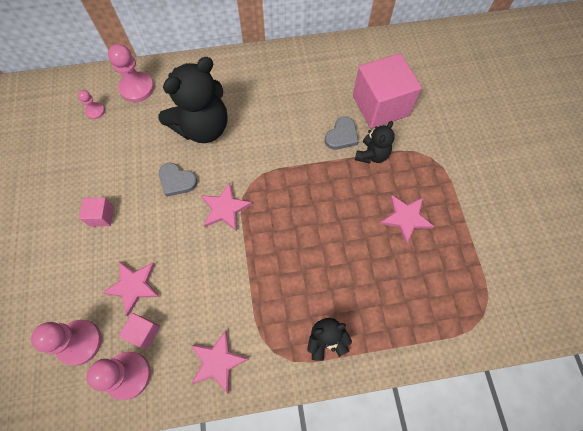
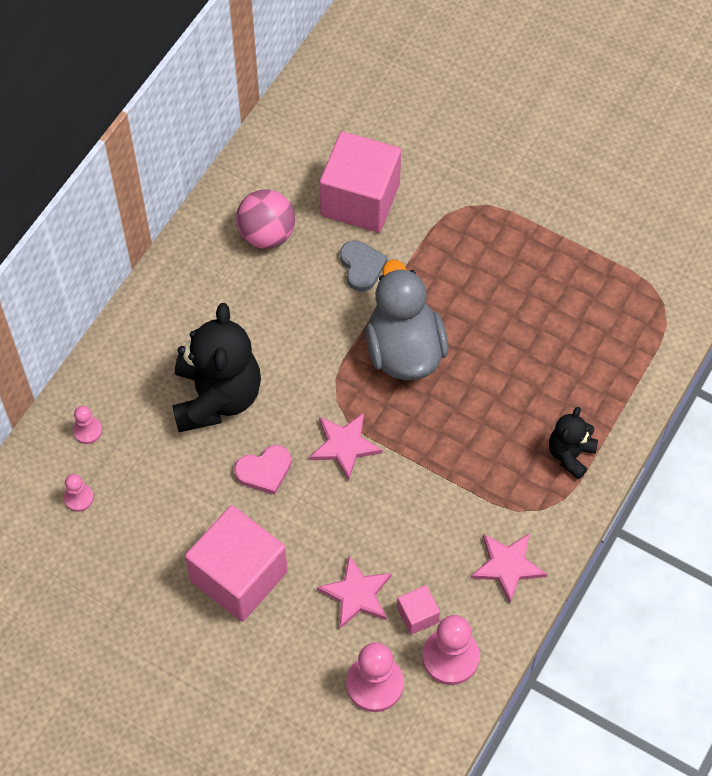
camera: 50 degrees left, 5 degrees down
(101, 216) = (239, 576): pink cube -> pink cube, size x2.24
(137, 88) = (87, 431): pink pawn -> pink pawn, size x0.53
(177, 181) = (264, 471): grey heart -> pink heart
(311, 193) = (404, 350): none -> grey duck
(317, 81) = (266, 234): none -> pink ball
(372, 155) = (412, 257): black teddy bear -> none
(405, 218) = (511, 285): pink star -> none

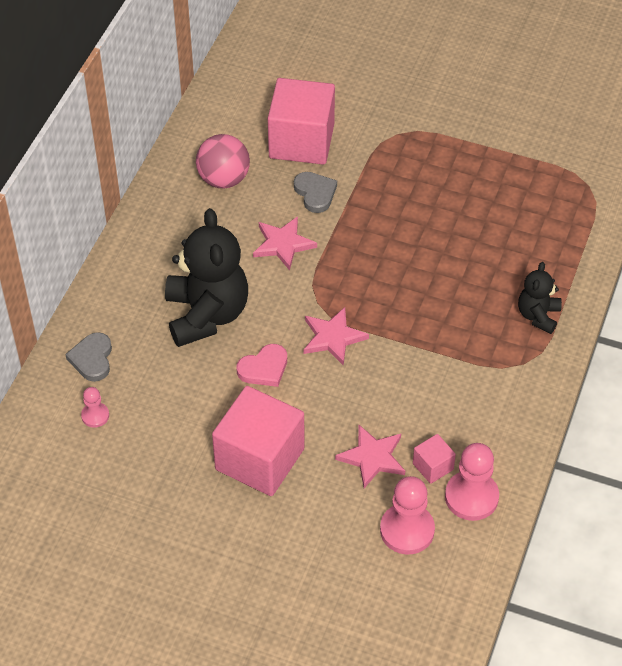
camera: 10 degrees left, 10 degrees down
(87, 431) = (92, 359): pink pawn -> grey heart
(404, 350) = (369, 253): grey duck -> none
(507, 566) = (504, 414): pink star -> pink star (283, 244)

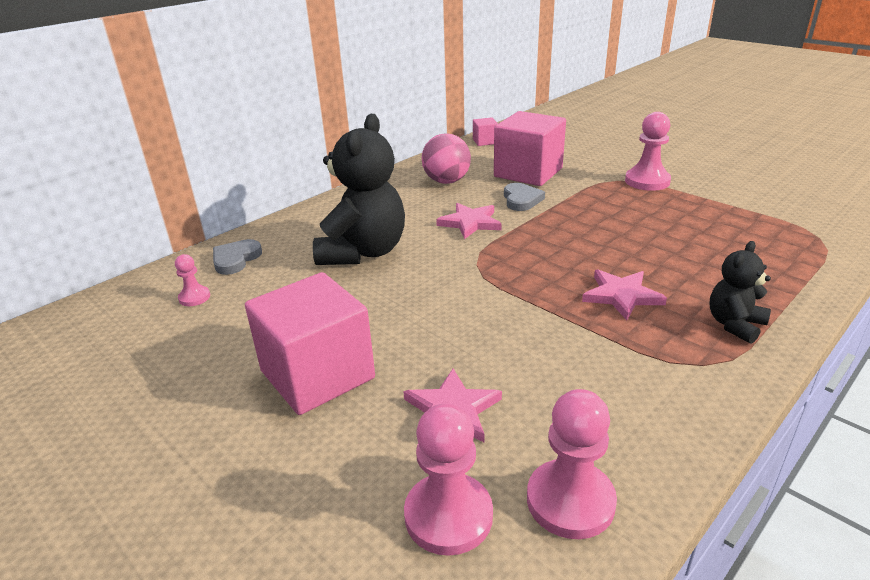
camera: 25 degrees right, 20 degrees down
(264, 368) = (386, 300): pink heart -> none
(333, 337) = (475, 292): pink star -> pink star (622, 296)
(425, 129) = (647, 181): none -> pink pawn
(433, 466) = (529, 444): pink cube -> pink cube (485, 141)

